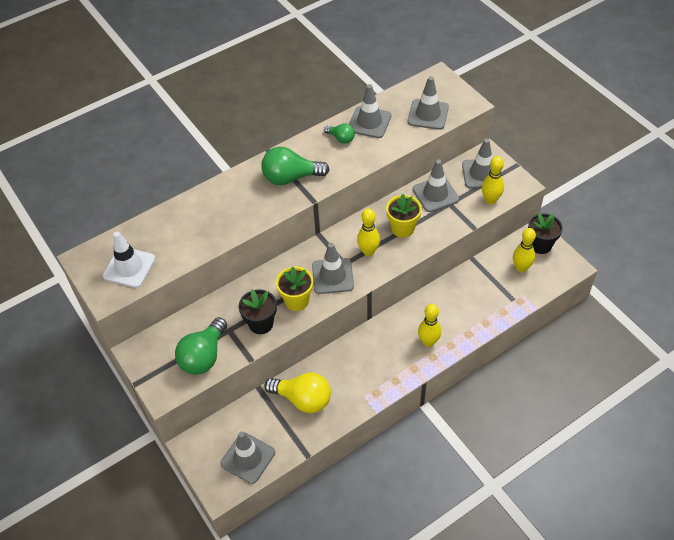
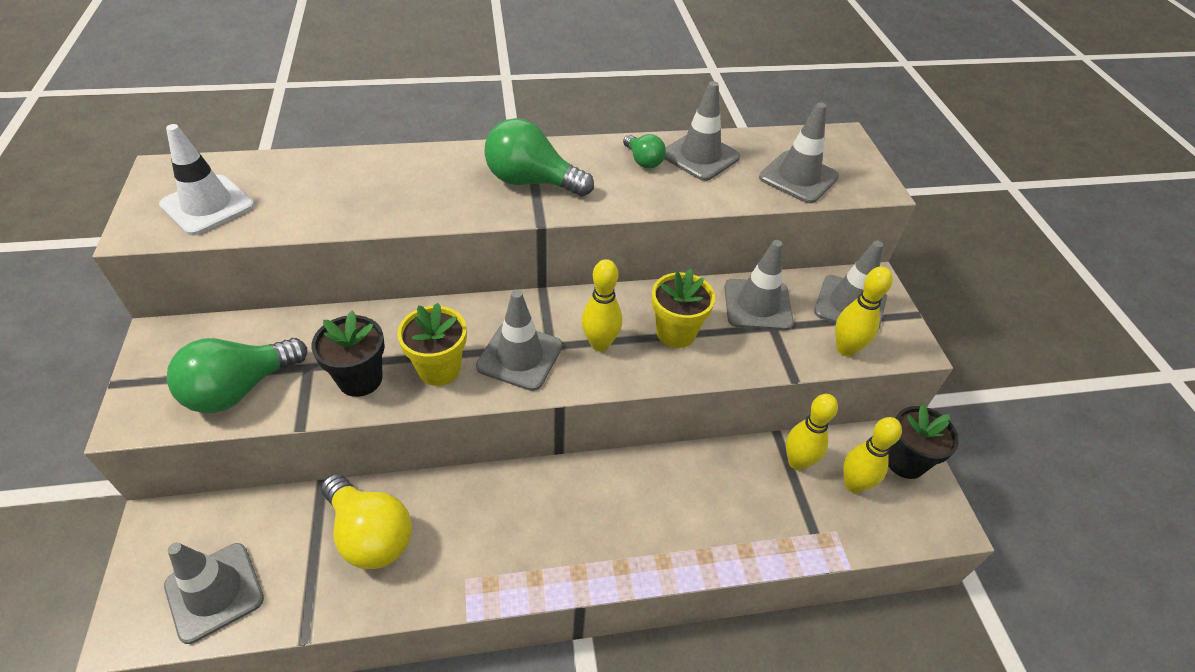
camera: 20 degrees right, 5 degrees down
(428, 342) = (629, 537): yellow bowling pin -> yellow bowling pin (797, 462)

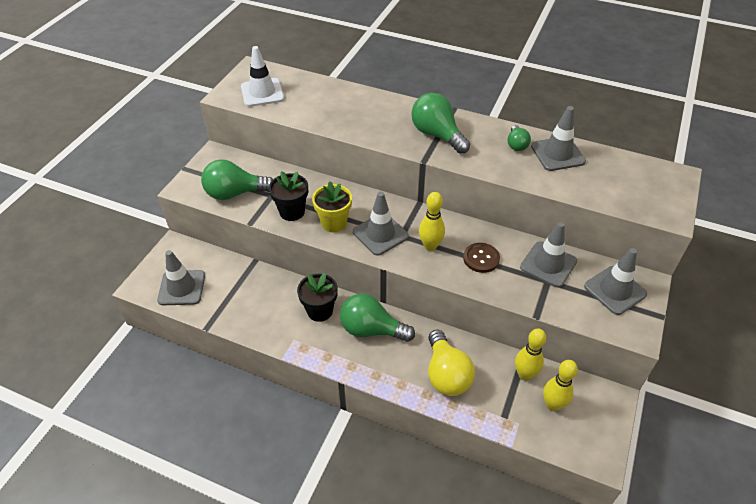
camera: 35 degrees right, 0 degrees up
(370, 534) = (262, 296): yellow light bulb -> yellow light bulb (446, 374)
(570, 502) = (371, 329): none -> green light bulb
(676, 332) = (481, 258): yellow flower pot -> brown button
(798, 177) = (616, 190): grey traffic cone -> none
(845, 349) = (587, 314): yellow bowling pin -> none
(905, 461) = (601, 410): black flower pot -> black flower pot (320, 311)

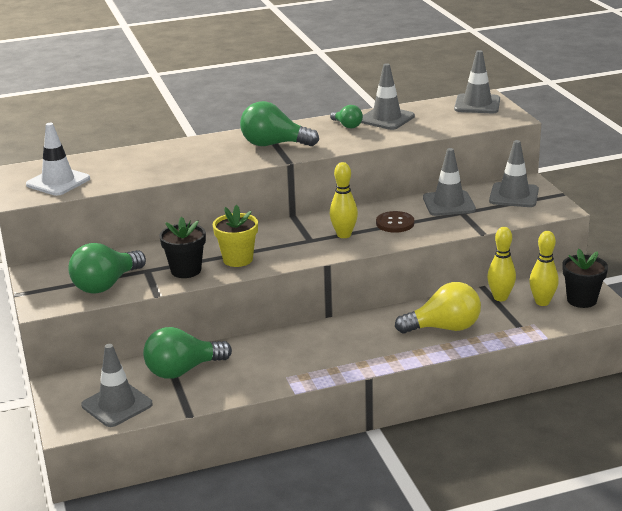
camera: 40 degrees left, 20 degrees down
(320, 311) = (281, 349): black flower pot -> black flower pot (581, 300)
(371, 329) = (345, 336): green light bulb -> green light bulb (183, 370)
(380, 234) = (291, 247): grey traffic cone -> grey traffic cone (477, 104)
(446, 374) = (444, 328): yellow light bulb -> yellow light bulb turned 45 degrees counterclockwise

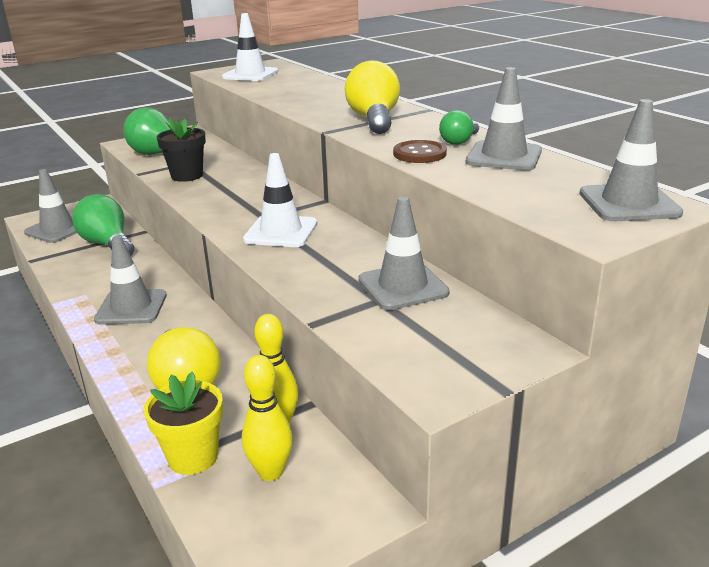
camera: 75 degrees right, 0 degrees up
(238, 259) = (211, 191): yellow flower pot -> yellow flower pot (193, 457)
(274, 144) = (374, 120): green light bulb -> yellow light bulb
(344, 235) = (281, 232): yellow bowling pin -> white traffic cone
(395, 223) = (323, 257): brown button -> brown button (419, 154)
(514, 195) = (465, 339): grey traffic cone -> grey traffic cone (131, 307)
(581, 300) = (286, 523): black flower pot -> none

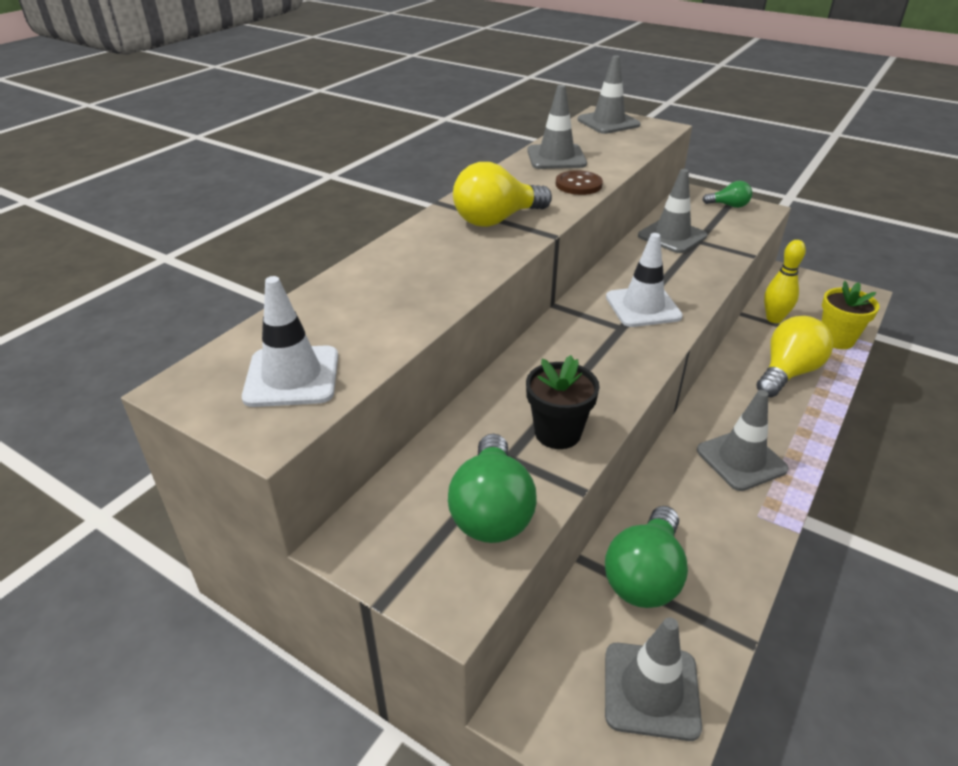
camera: 115 degrees left, 10 degrees up
(271, 472) = (809, 309): yellow bowling pin -> none
(459, 141) = (533, 175): green light bulb -> green light bulb (729, 205)

